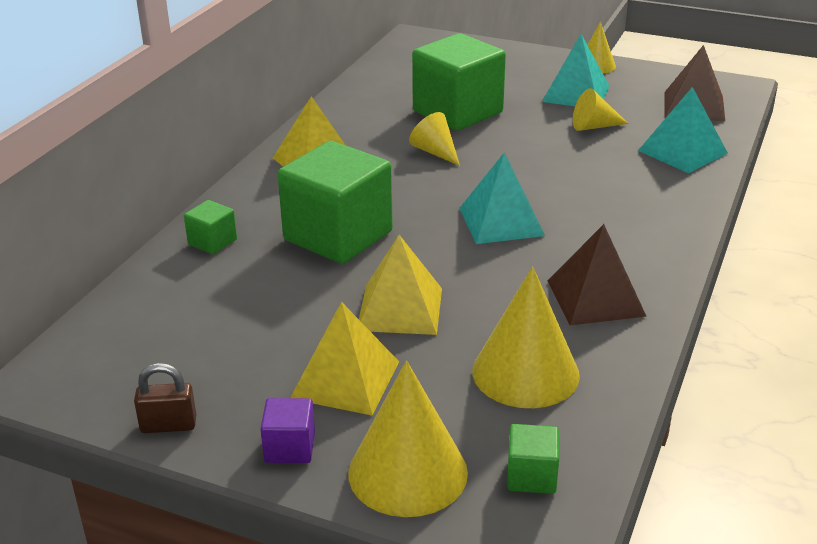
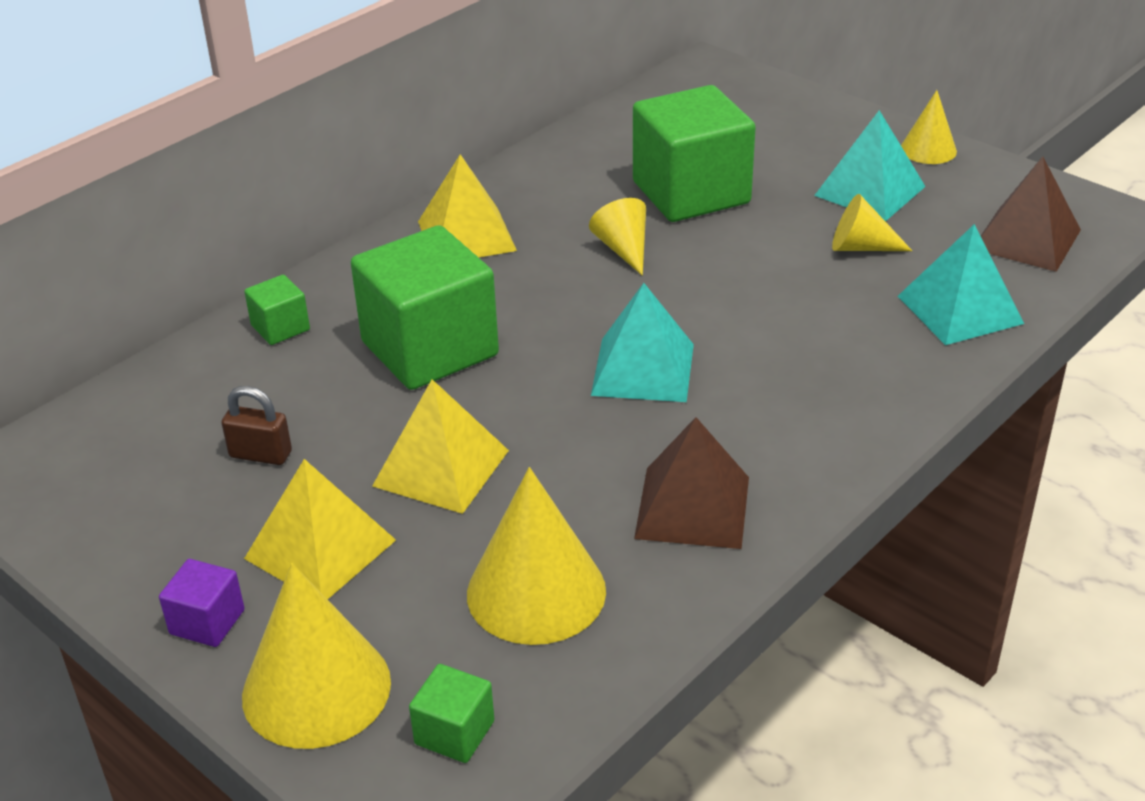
camera: 20 degrees right, 5 degrees up
(168, 425) = (97, 560): brown padlock -> brown padlock (260, 454)

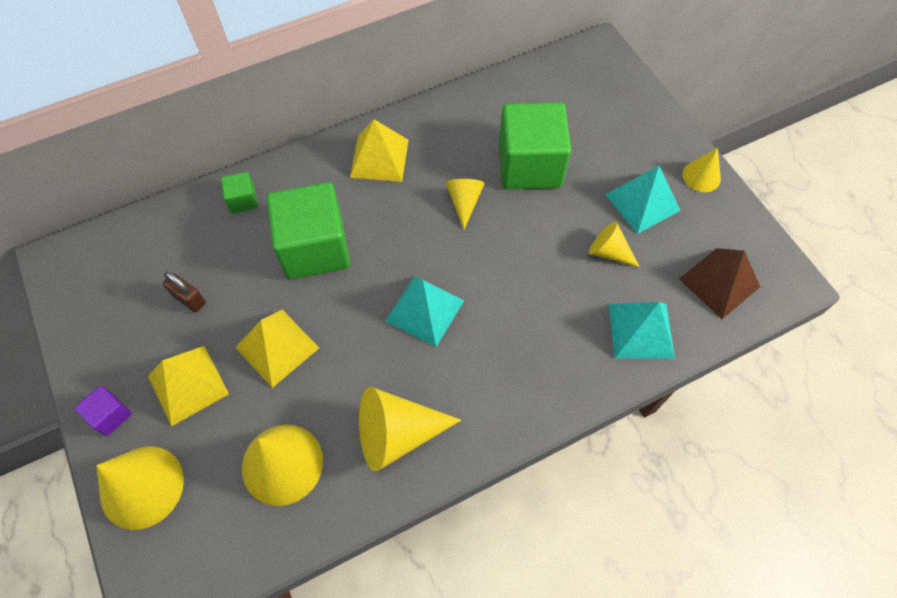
camera: 20 degrees right, 25 degrees up
(454, 732) = (194, 548): green cube -> none
(692, 507) = (397, 434): brown pyramid -> yellow cone

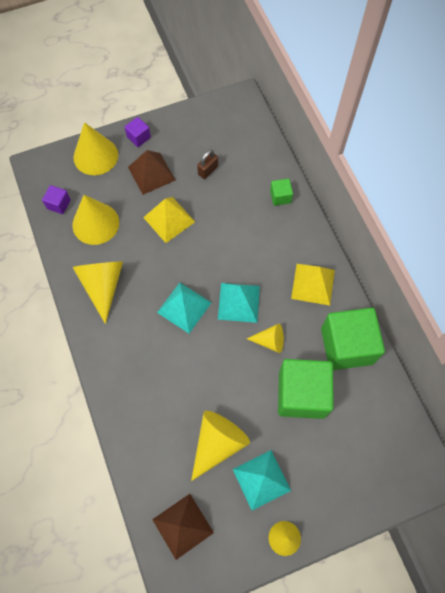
camera: 95 degrees right, 5 degrees up
(188, 385) = (151, 173): yellow pyramid -> brown pyramid
(241, 538) = (59, 204): none -> purple cube
(315, 248) = (239, 240): green cube -> green cube (347, 346)
(609, 252) = (218, 443): yellow cone -> yellow cone, size x1.75
(641, 330) = (151, 454): turquoise pyramid -> turquoise pyramid (239, 302)

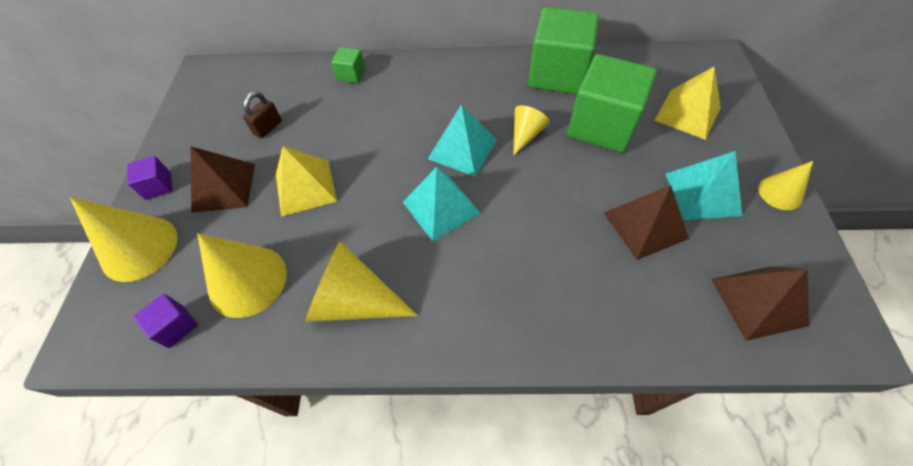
camera: 65 degrees left, 10 degrees down
(208, 170) = (268, 128): brown padlock -> brown padlock turned 60 degrees clockwise
(218, 443) = (645, 225): yellow cone -> brown pyramid
(313, 284) = (473, 79): yellow pyramid -> yellow pyramid (687, 113)

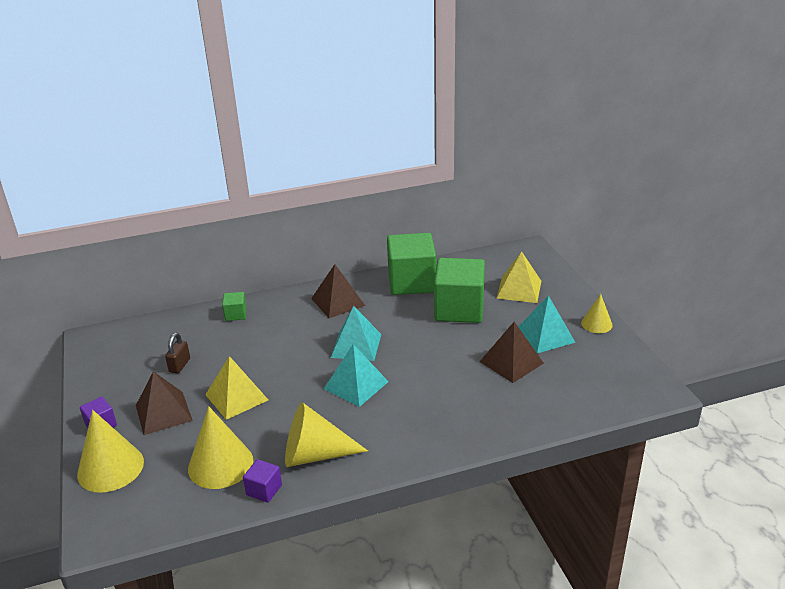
camera: 20 degrees left, 25 degrees down
(176, 326) = (176, 505): purple cube -> purple cube (264, 490)
(526, 135) = (402, 326): yellow cone -> none
(758, 301) = (599, 386): brown pyramid -> brown pyramid (337, 302)

